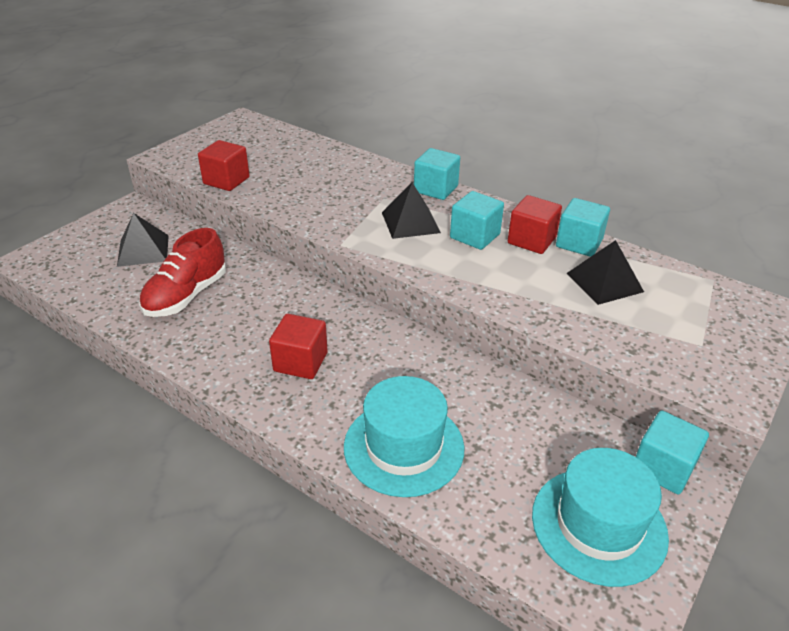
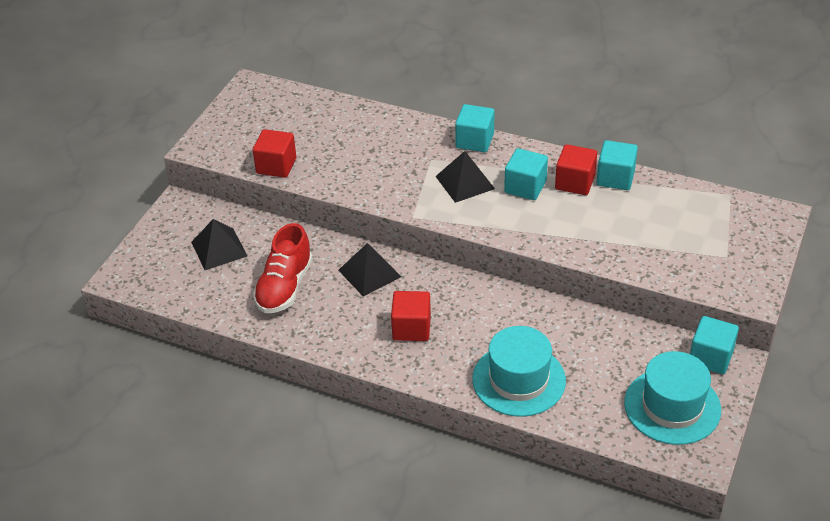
camera: 10 degrees left, 5 degrees up
(604, 282) = (643, 213): black pyramid -> black pyramid (369, 273)

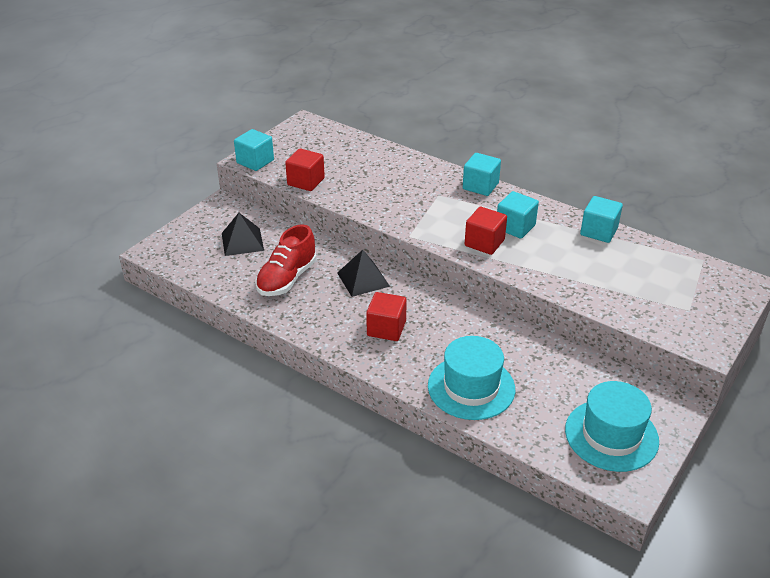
camera: 10 degrees right, 5 degrees down
(465, 182) = (462, 216): black pyramid -> none
(575, 182) = (561, 230): red cube -> red cube (484, 243)
(710, 357) = (658, 398): turquoise cube -> turquoise cube (255, 161)

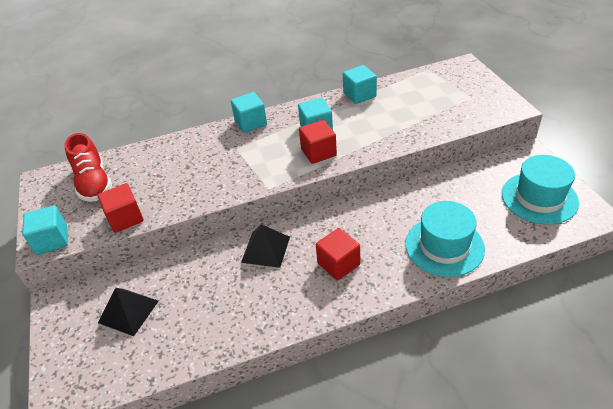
camera: 50 degrees left, 5 degrees up
(287, 279) = (214, 302): red shoe -> red shoe (94, 183)

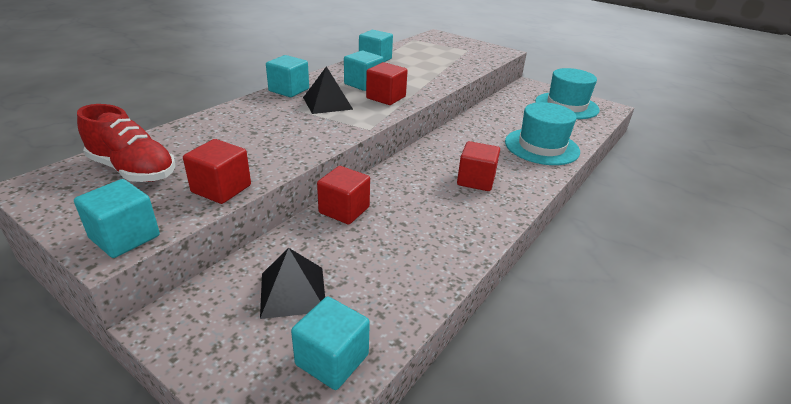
camera: 40 degrees left, 10 degrees down
(109, 371) = (332, 359): none -> turquoise cube
(213, 255) = (344, 210): none -> red cube
(265, 249) = (395, 189): black pyramid -> black pyramid (327, 103)

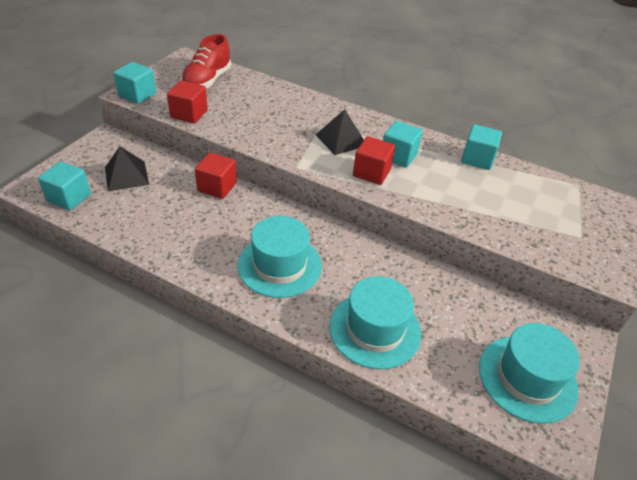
camera: 80 degrees right, 10 degrees up
(289, 90) = (359, 117): turquoise cube -> none
(476, 180) = (280, 265): red cube -> turquoise hat

